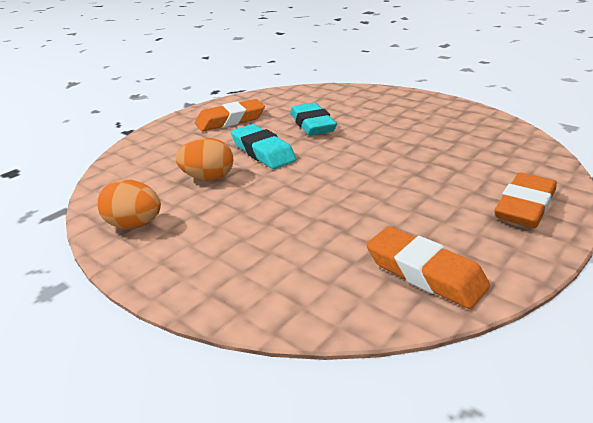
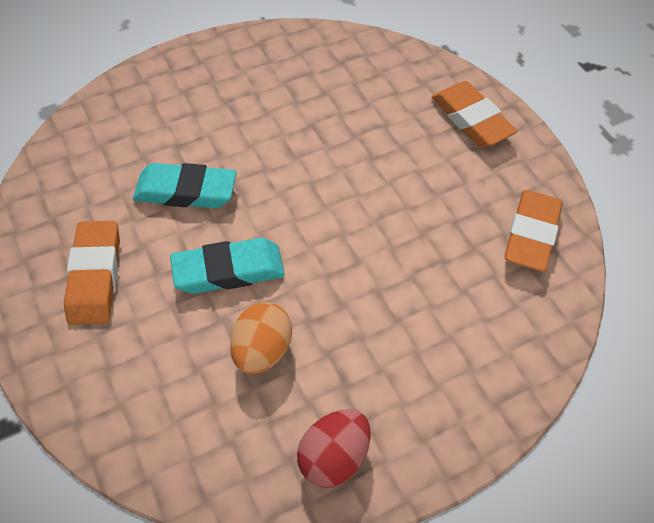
camera: 70 degrees left, 25 degrees up
(134, 224) = (334, 457): orange egg -> red egg
(425, 273) = (531, 234): orange eraser -> orange eraser turned 45 degrees counterclockwise

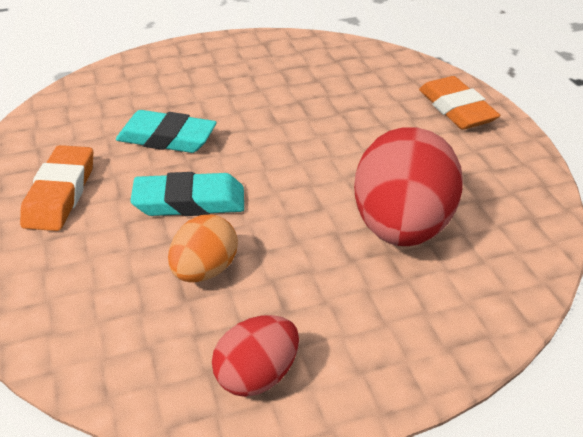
camera: 10 degrees right, 15 degrees down
(437, 275) = (401, 226): none -> red egg
(531, 234) = (506, 202): orange eraser -> none

